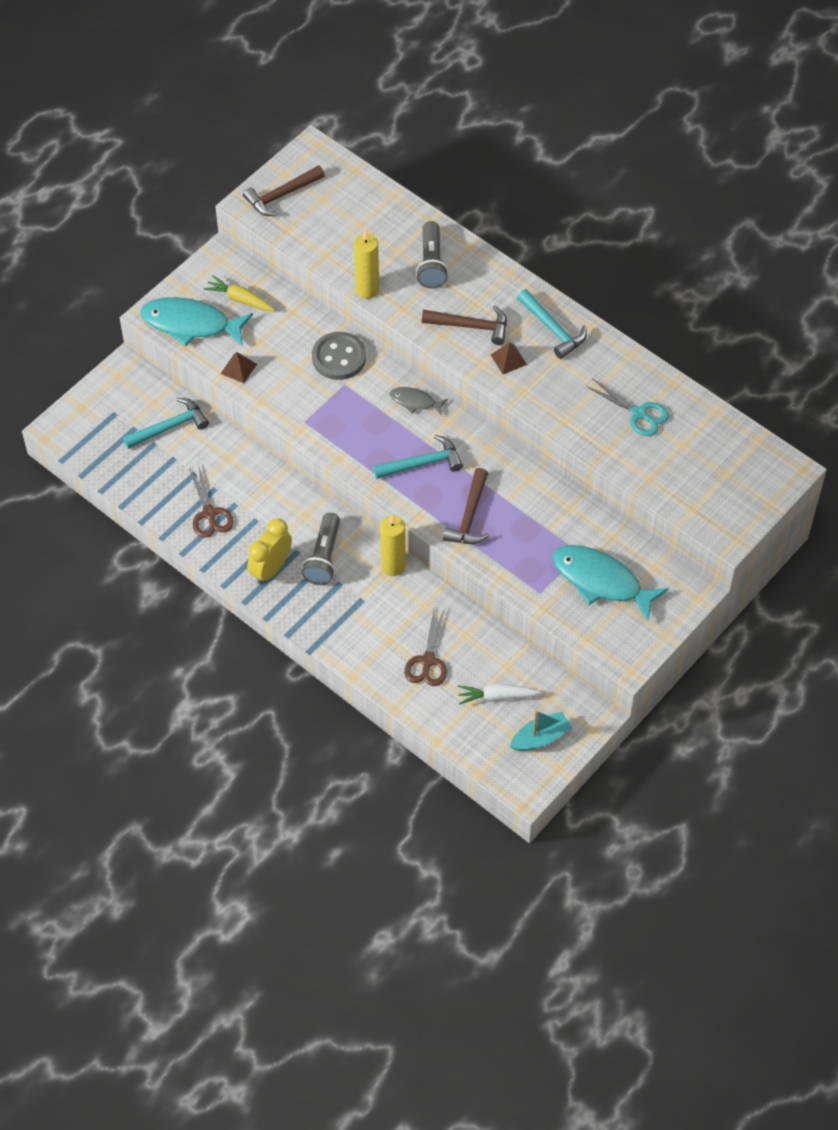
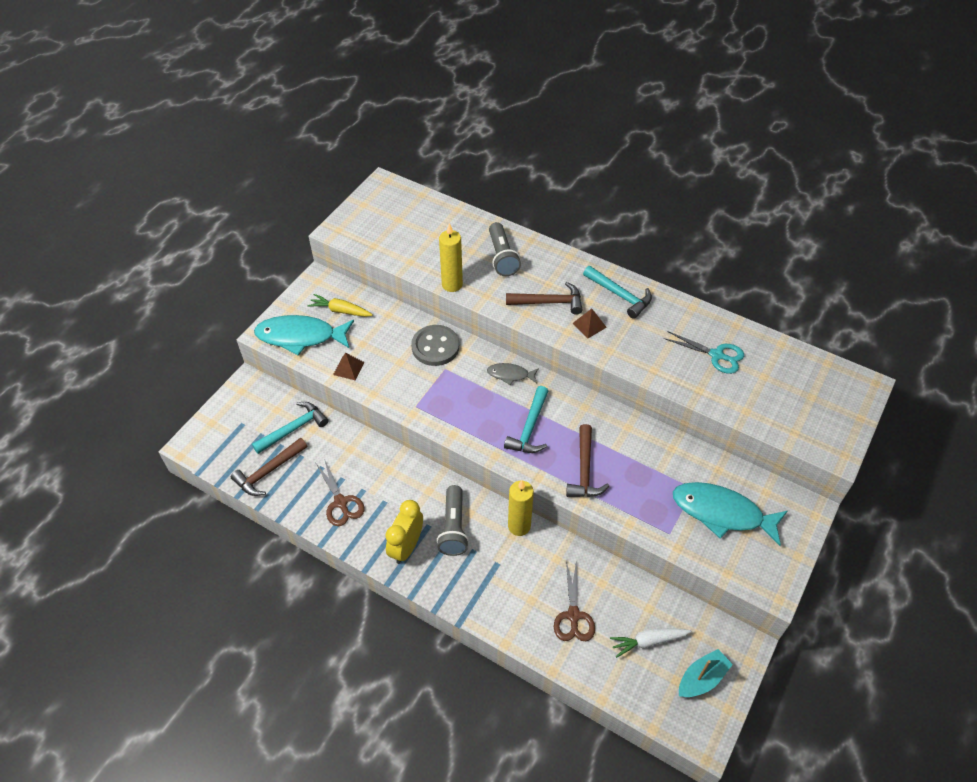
camera: 10 degrees left, 5 degrees down
(281, 195) = (364, 221): brown hammer -> brown hammer (268, 471)
(422, 463) = (530, 428): turquoise hammer -> turquoise hammer turned 135 degrees clockwise

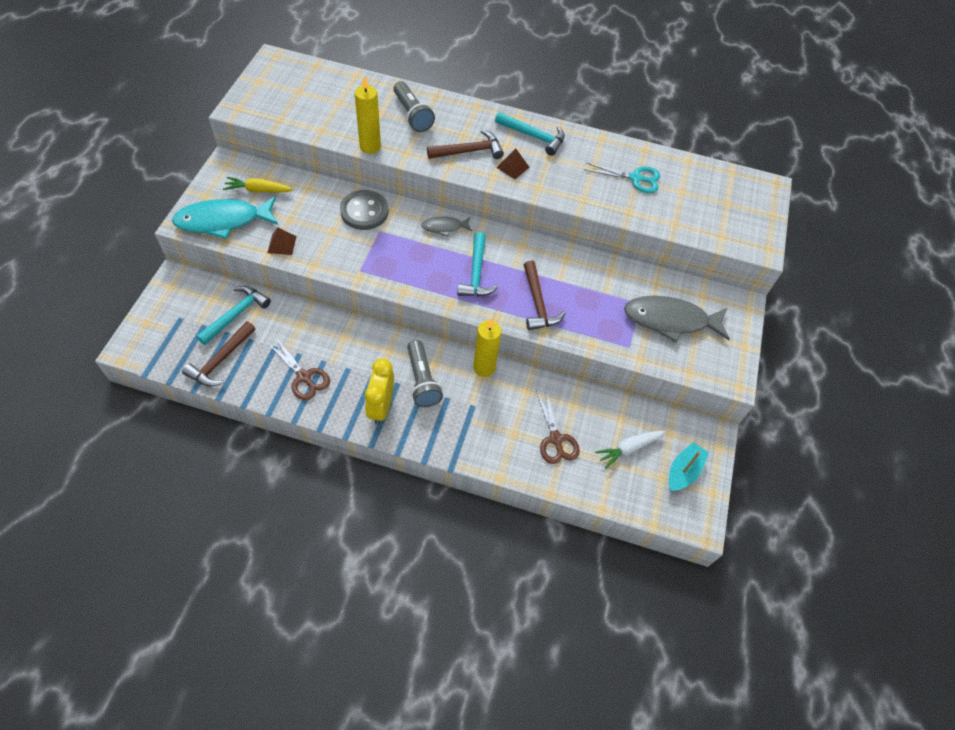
camera: 20 degrees left, 5 degrees up
(722, 513) = (670, 320): turquoise fish -> grey fish

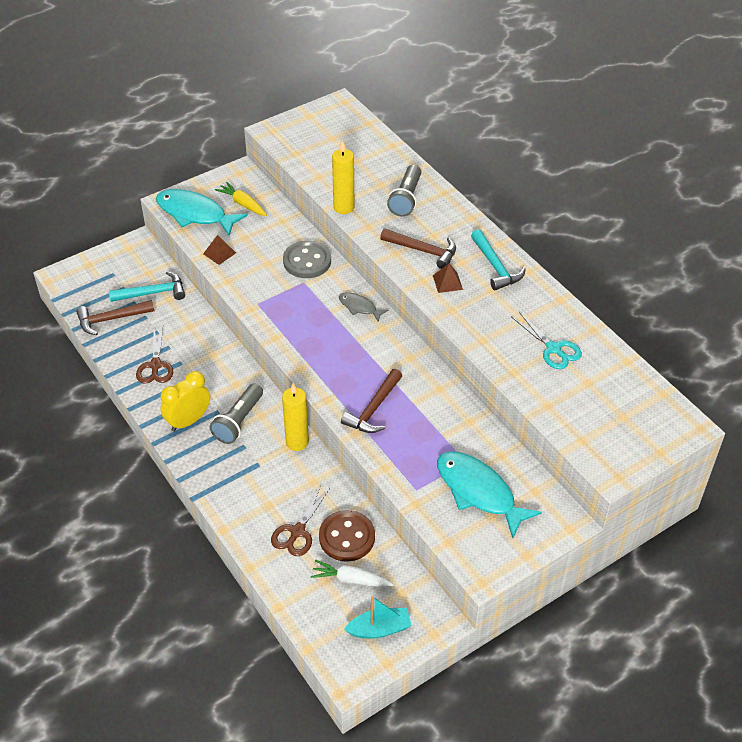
camera: 45 degrees right, 10 degrees down
(476, 273) = (347, 357): turquoise hammer -> none
(593, 418) = (347, 537): none -> brown button
(670, 320) = (479, 492): grey fish -> turquoise fish

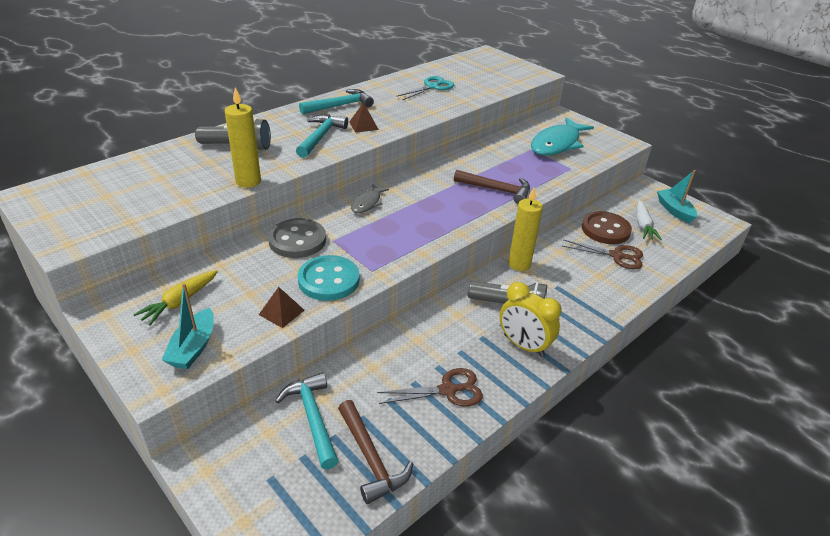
camera: 100 degrees left, 10 degrees down
(195, 214) = (193, 347): turquoise fish -> turquoise boat
(250, 278) = (329, 280): none -> turquoise button
(423, 251) = (320, 137): brown hammer -> turquoise hammer

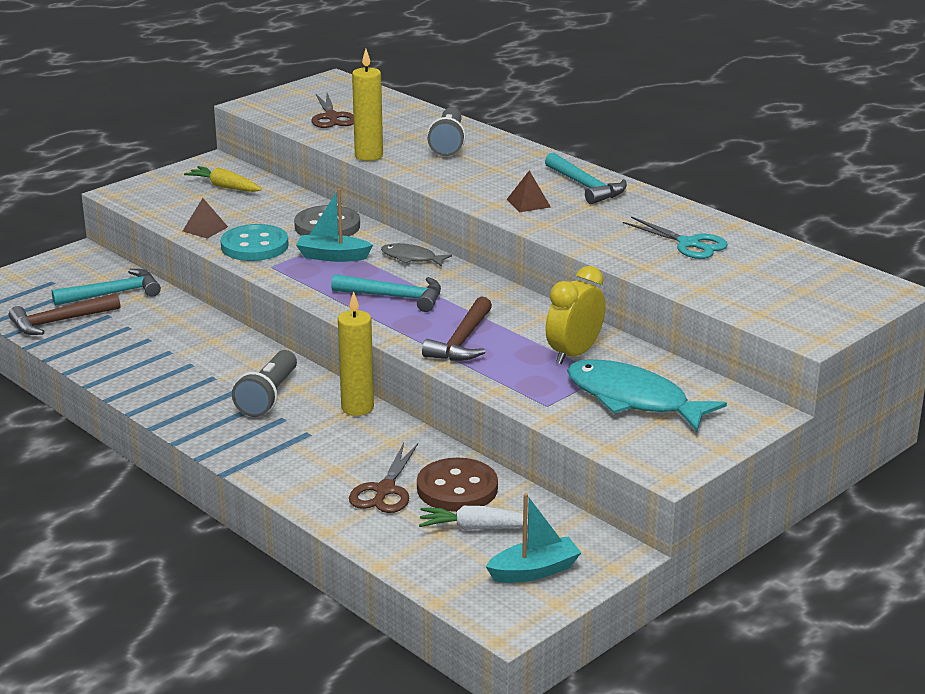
camera: 90 degrees right, 10 degrees down
(193, 347) = (161, 199): turquoise boat -> turquoise boat (332, 256)
(320, 137) = (486, 181): turquoise hammer -> turquoise hammer (394, 297)
(448, 390) = (134, 357): brown scissors -> brown scissors (332, 117)
(523, 345) = (196, 403): yellow clock -> yellow clock (574, 354)

